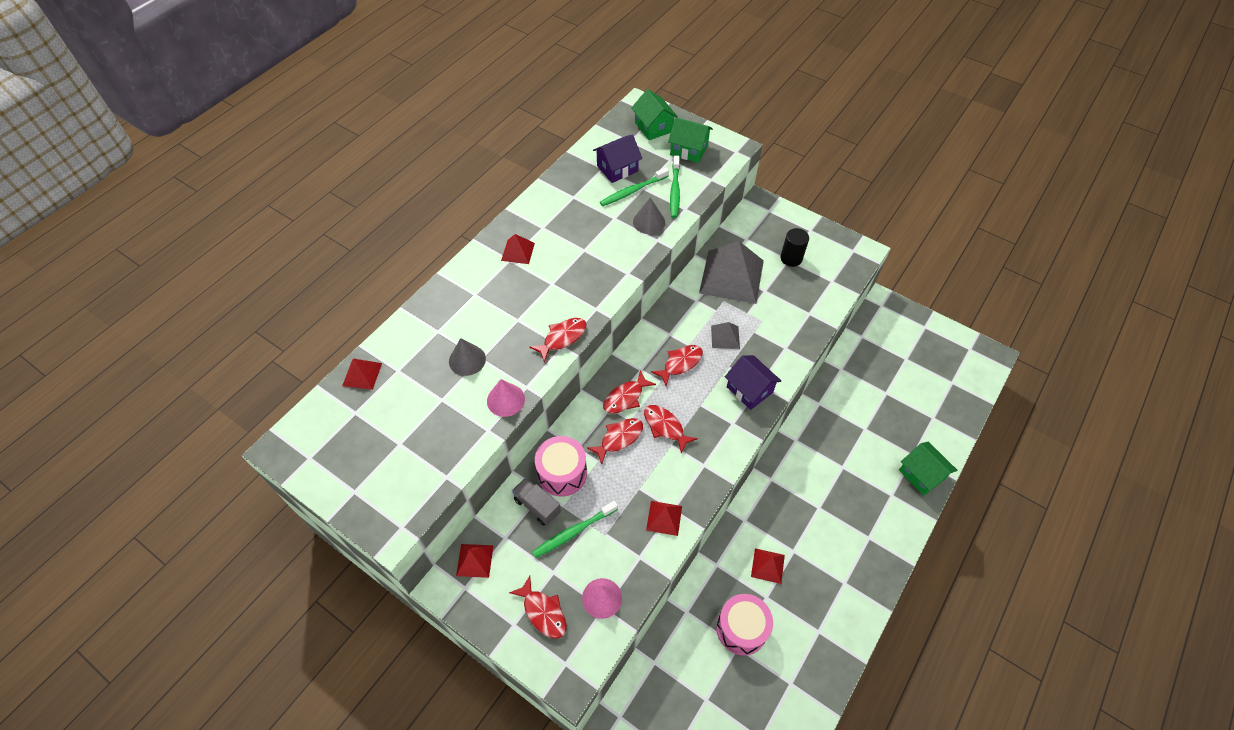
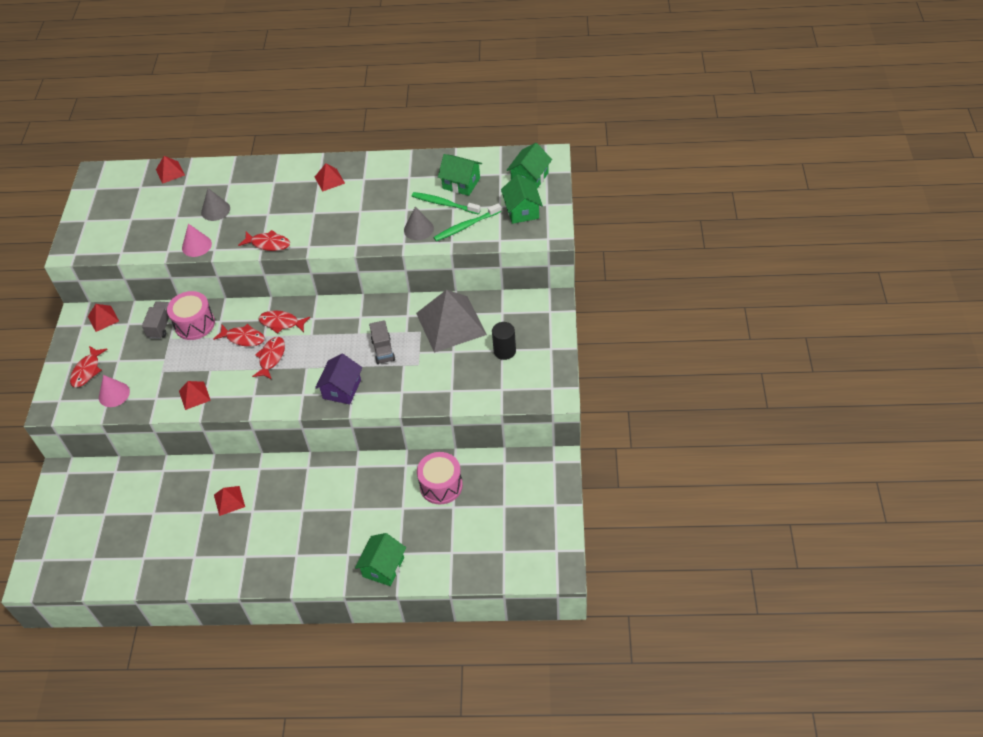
camera: 60 degrees right, 5 degrees down
(574, 532) = (153, 354): green toothbrush -> none
(617, 168) = (461, 183): purple house -> green house
(680, 364) = (336, 337): red fish -> none
(725, 337) = (383, 350): grey pyramid -> grey truck
(741, 629) = (168, 509): pink drum -> pink drum (441, 485)

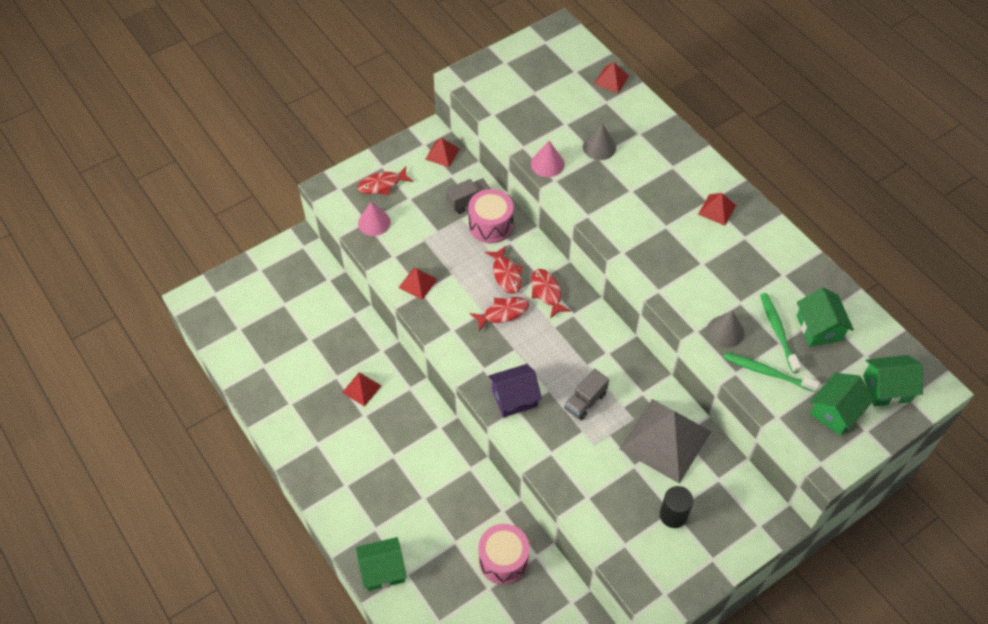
camera: 50 degrees right, 5 degrees up
(268, 244) = (597, 217): red fish -> none

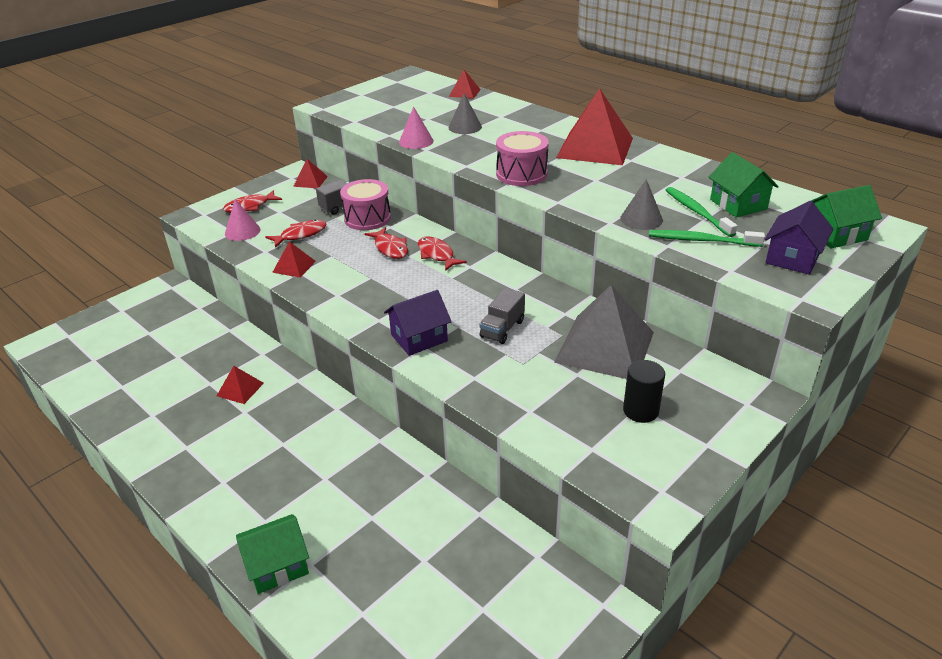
camera: 10 degrees left, 20 degrees down
(503, 313) = (392, 275): red fish -> red fish (300, 235)
(503, 560) = (438, 525): pink drum -> pink drum (521, 174)
(717, 210) = (595, 147): red pyramid -> red pyramid, size x2.18
(835, 412) = (792, 258): green house -> purple house

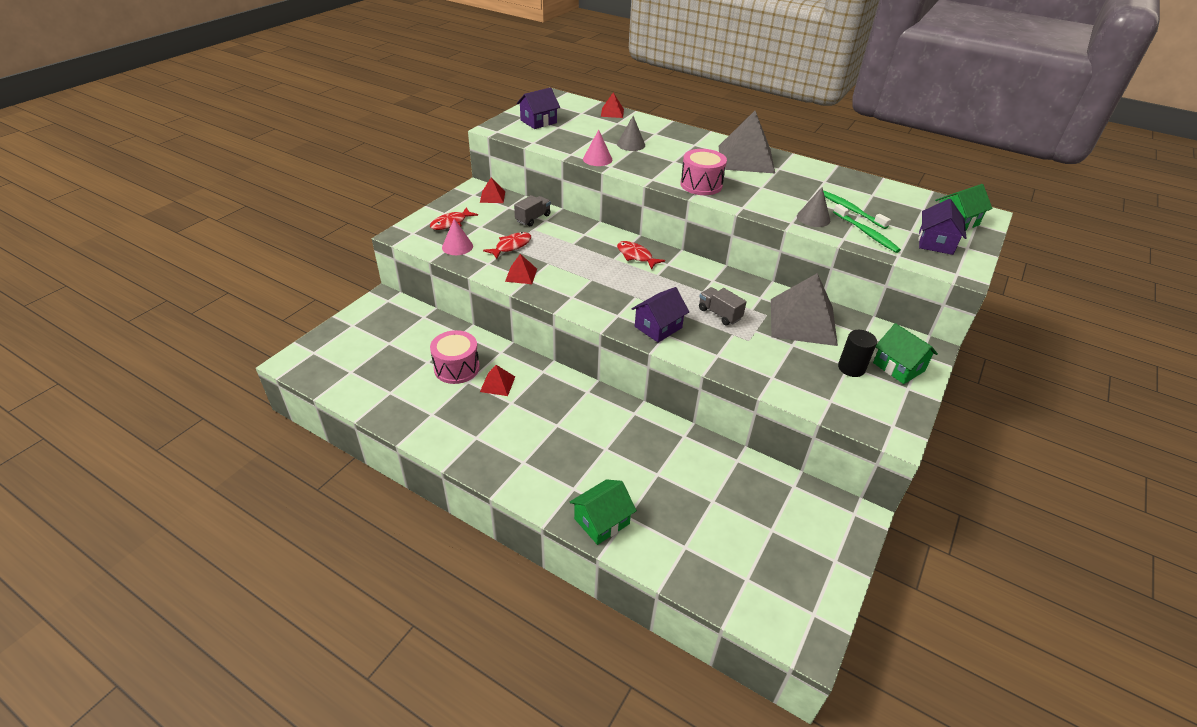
camera: 15 degrees left, 5 degrees up
(367, 218) = (561, 228): pink drum -> pink drum (456, 368)
(375, 100) = (538, 121): none -> purple house
(390, 248) = (594, 253): red fish -> none
(502, 329) = (719, 314): grey truck -> grey truck turned 120 degrees clockwise
(595, 147) = (746, 159): red pyramid -> grey pyramid
(702, 240) = (866, 233): green toothbrush -> green toothbrush turned 120 degrees counterclockwise
(738, 204) = (877, 202): green house -> green house (898, 367)

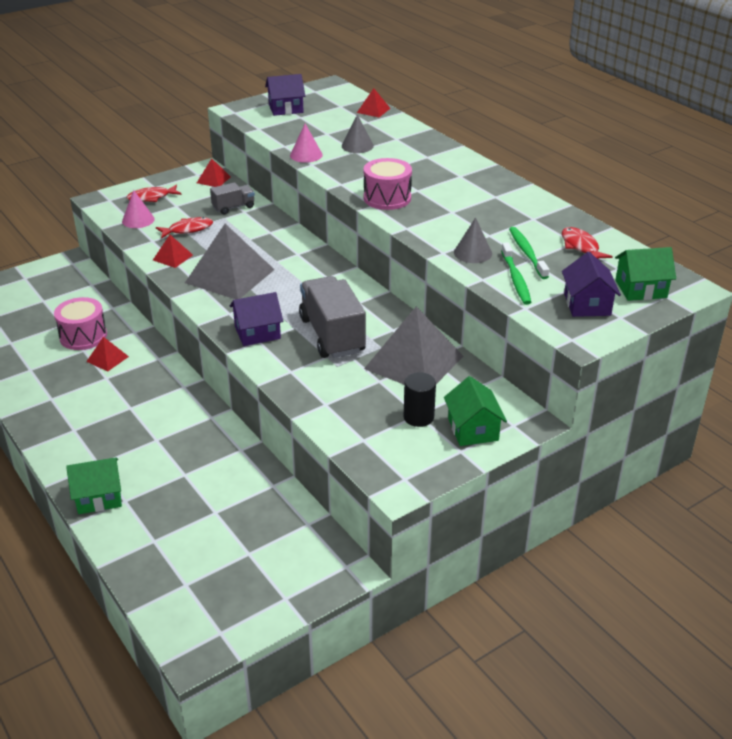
camera: 25 degrees right, 5 degrees down
(636, 256) = (302, 263): red fish -> red fish (581, 246)
(719, 314) = (332, 335): grey truck -> grey truck, size x1.93
(746, 159) = (468, 180): grey pyramid -> grey pyramid (230, 276)
(935, 242) = (587, 304): purple house -> purple house turned 45 degrees counterclockwise

